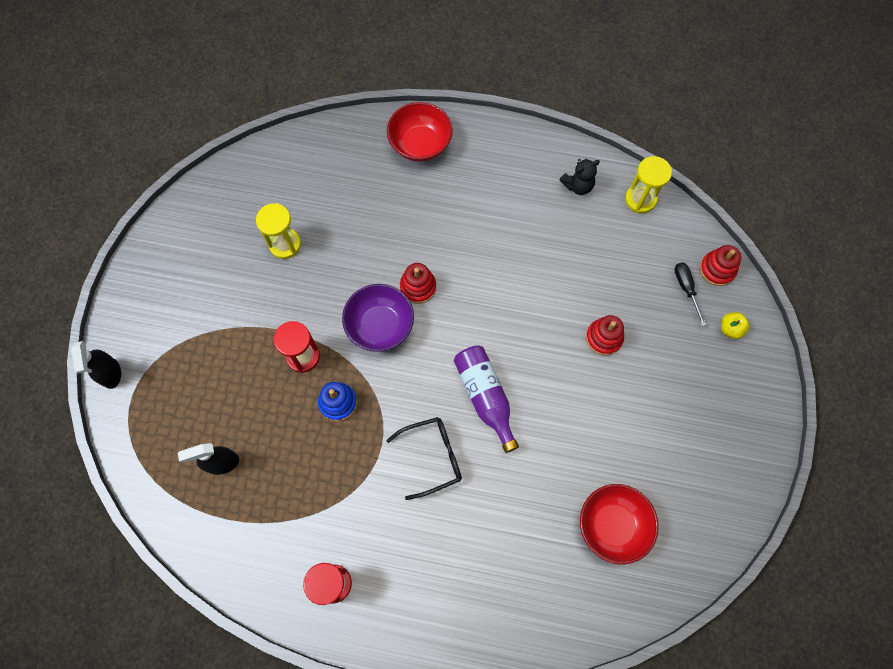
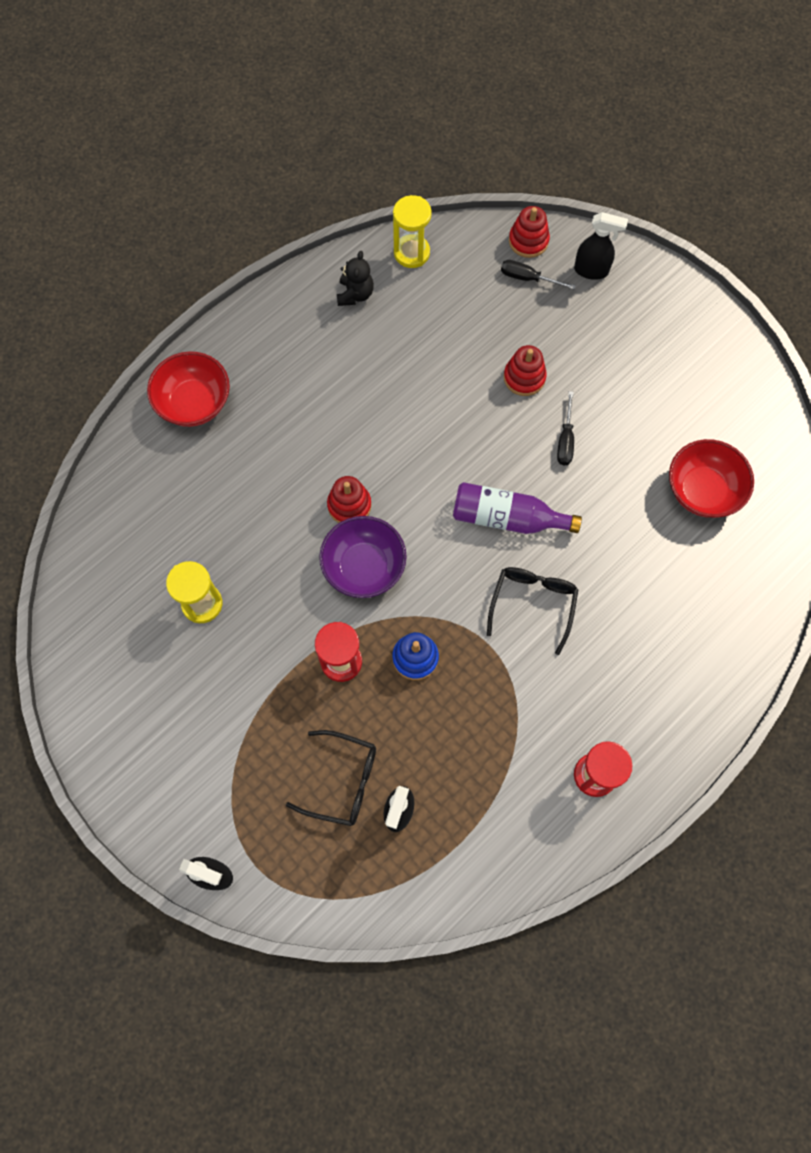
camera: 55 degrees left, 0 degrees up
(221, 412) = (342, 781): none -> black glasses
(577, 398) = (565, 440): none -> black screwdriver
(730, 329) = (591, 270): yellow apple -> black spray bottle

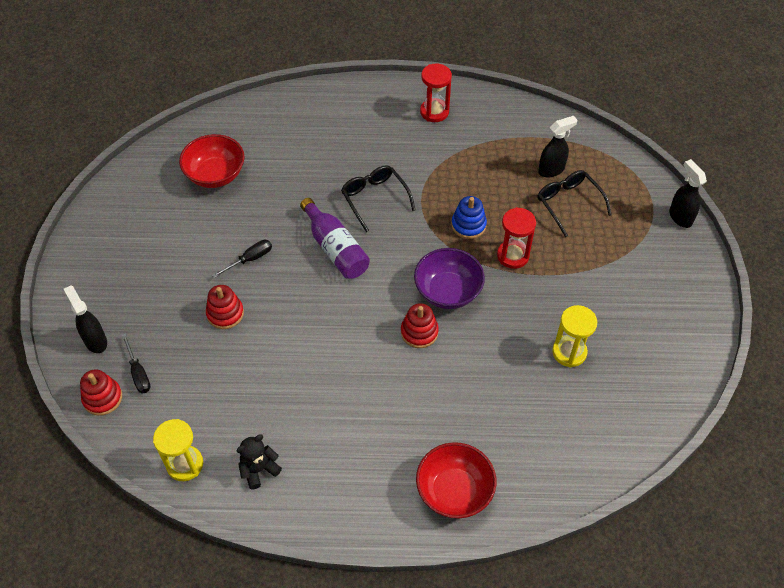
camera: 135 degrees left, 15 degrees down
(533, 604) = (374, 198): black glasses -> black glasses turned 90 degrees clockwise

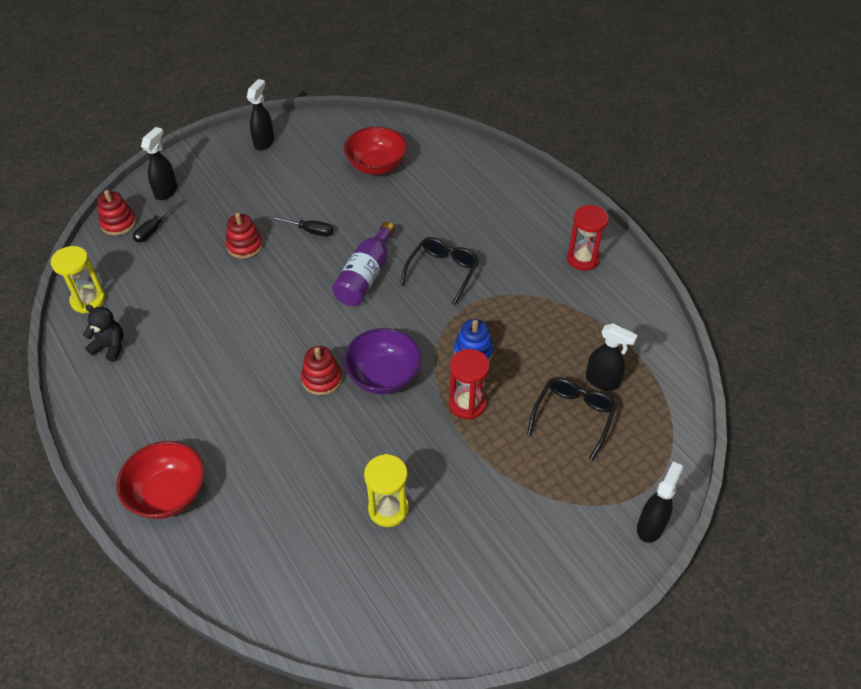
camera: 55 degrees right, 5 degrees down
(104, 236) = (264, 142): none -> black spray bottle

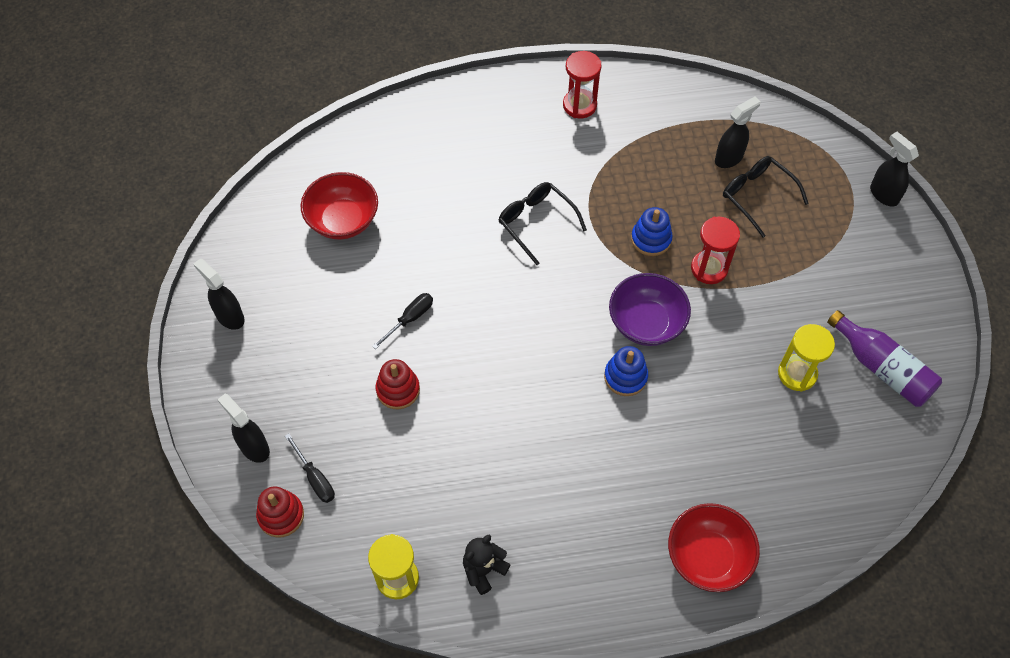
camera: 65 degrees left, 10 degrees up
(322, 379) = (625, 377): red stacking toy -> blue stacking toy
(366, 276) = (506, 290): purple bottle -> purple bottle (882, 368)

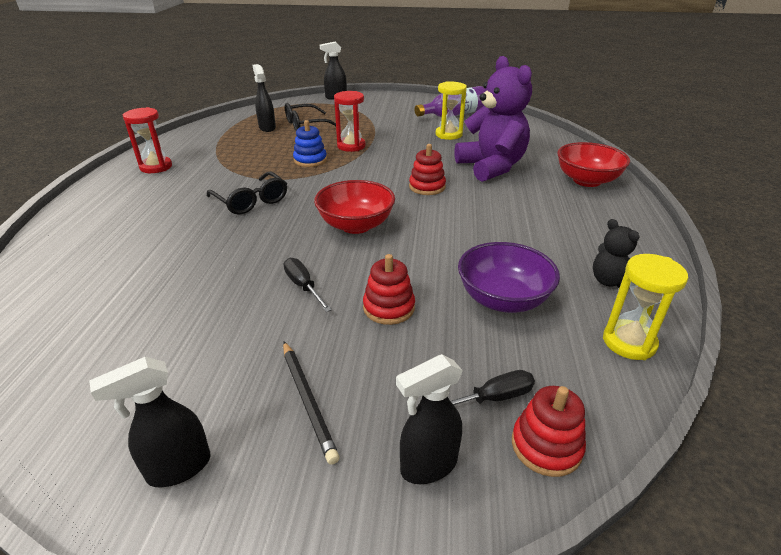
camera: 75 degrees left, 25 degrees down
(291, 365) = (307, 400): none -> black pencil
(343, 220) = (128, 319): red bowl -> red bowl (356, 225)
(536, 222) = (251, 201): black glasses -> black glasses turned 105 degrees counterclockwise
(625, 377) = (427, 187): blue stacking toy -> red stacking toy
(646, 323) = (383, 172): purple bowl -> purple bowl (503, 299)
(707, 440) = (491, 167): none -> purple teddy bear

